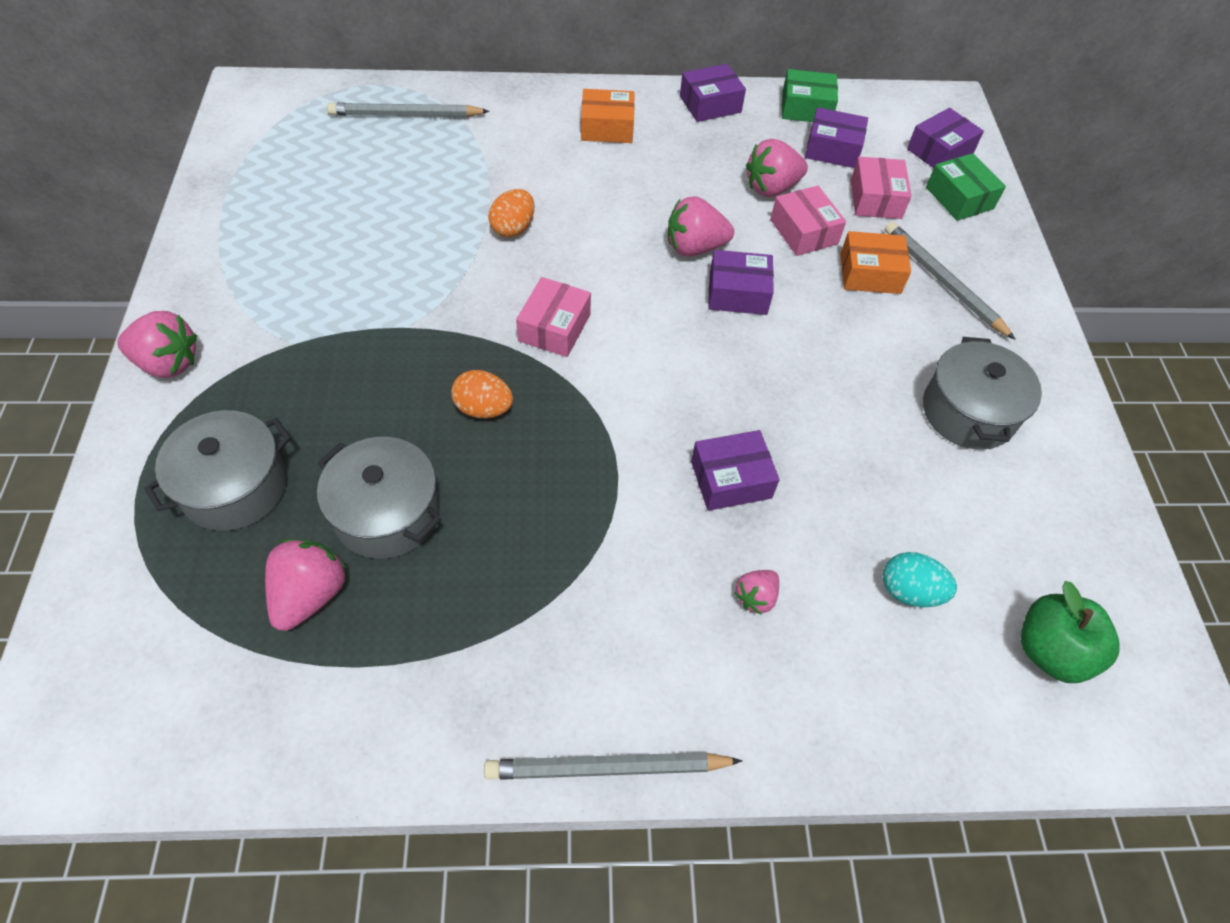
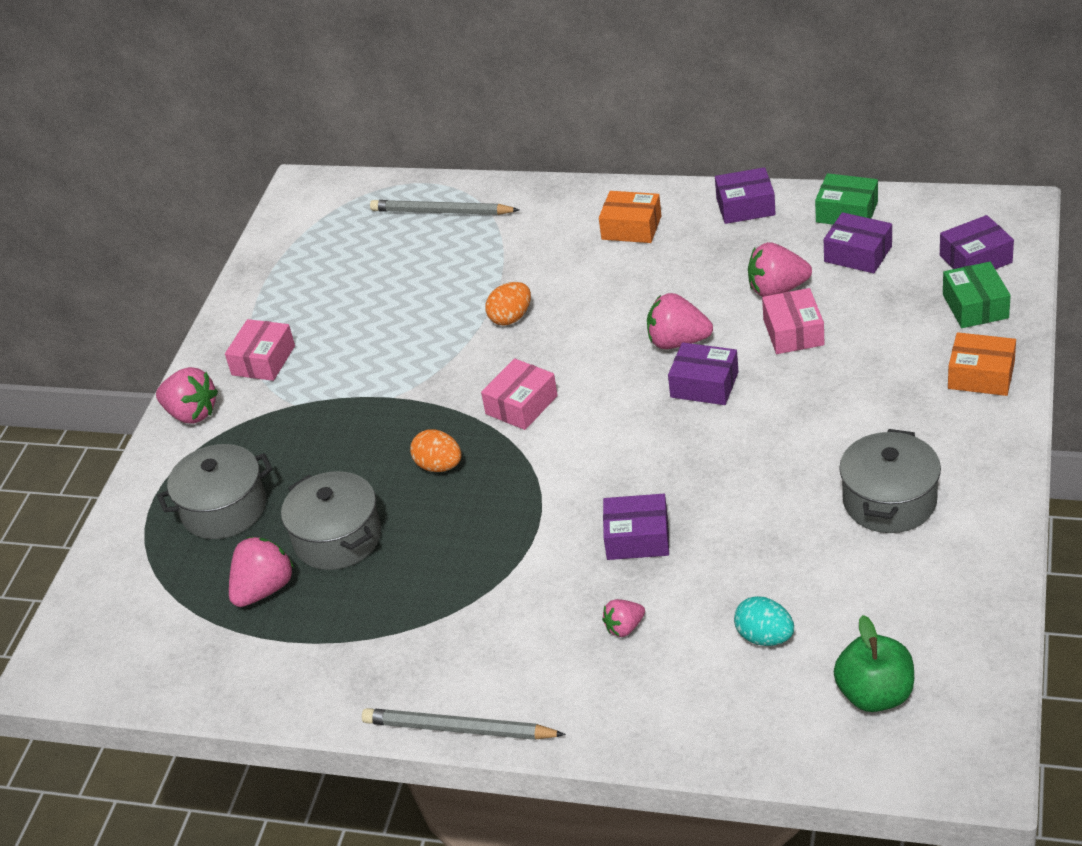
camera: 25 degrees right, 15 degrees down
(870, 273) = (845, 374): orange box -> orange box (981, 375)
(875, 199) = (883, 304): pink box -> pink box (263, 360)
(943, 282) = (919, 385): grey pencil -> none

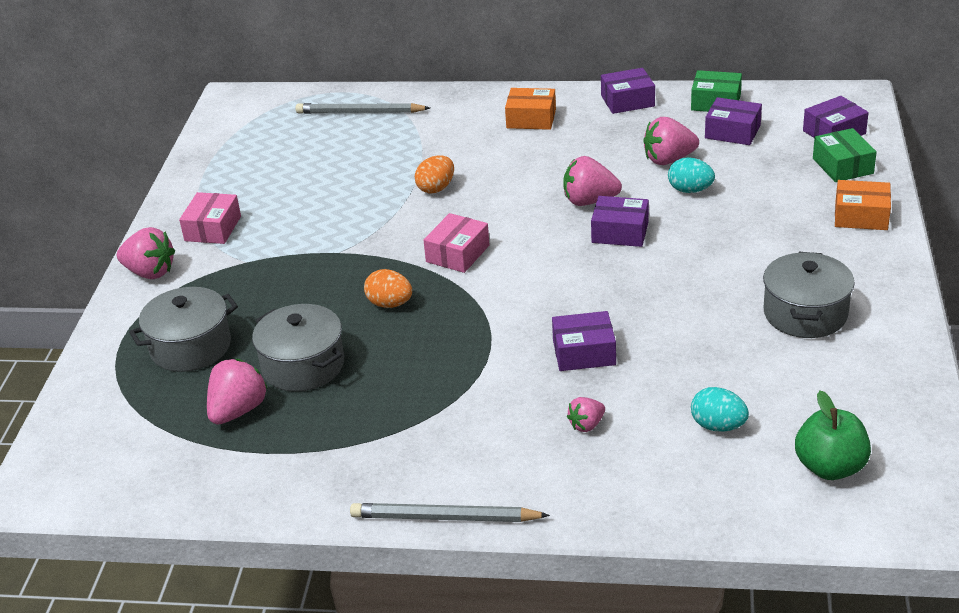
camera: 10 degrees left, 5 degrees down
(793, 332) = (690, 190): pink box -> turquoise egg

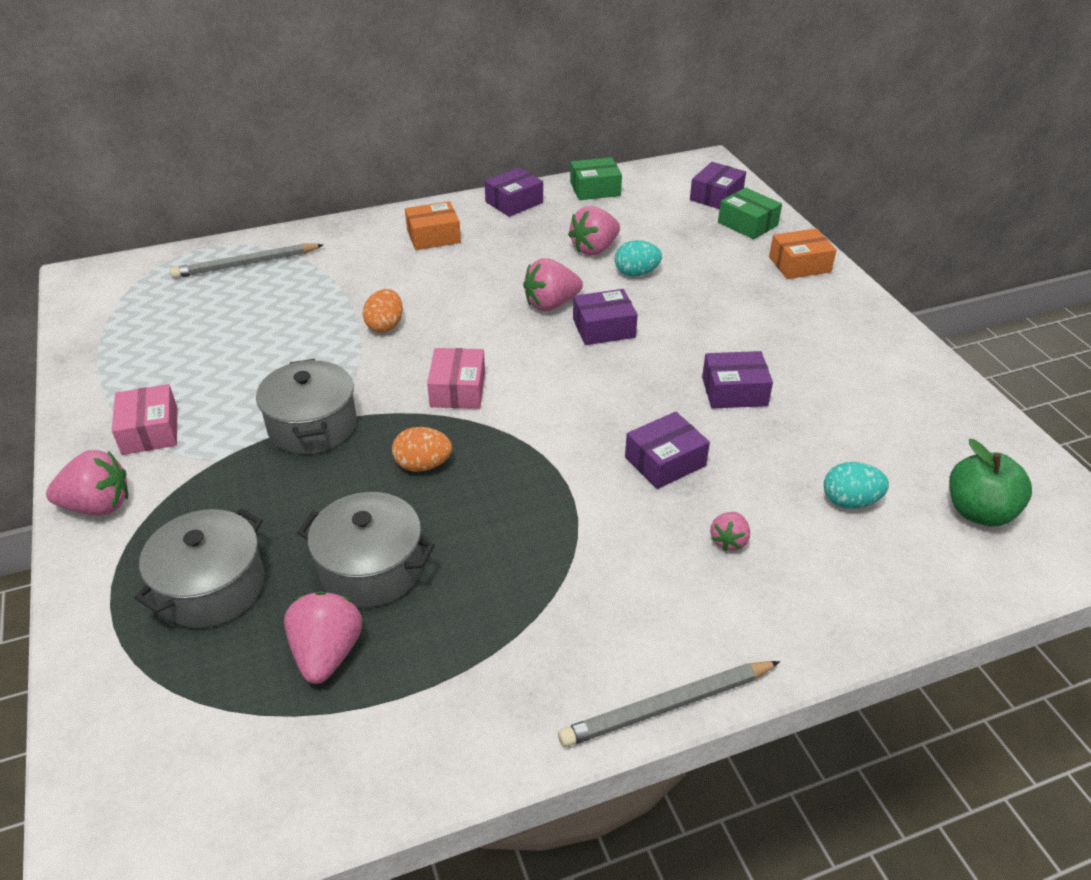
camera: 30 degrees left, 5 degrees up
(732, 132) = (630, 212): purple box -> purple box (734, 391)
(805, 313) = (830, 365): grey pot -> grey pot (312, 426)

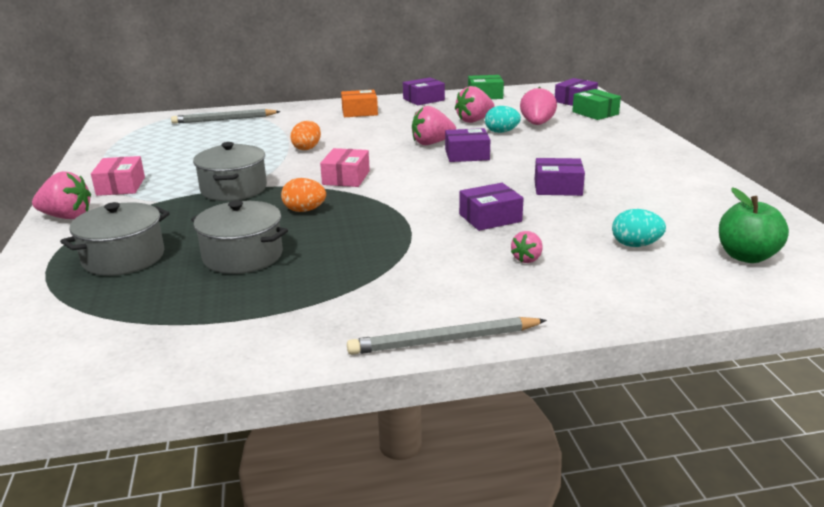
camera: 10 degrees right, 15 degrees down
(327, 653) = (190, 294): pink strawberry -> pink strawberry (537, 124)
(799, 264) = (630, 132): orange box -> none

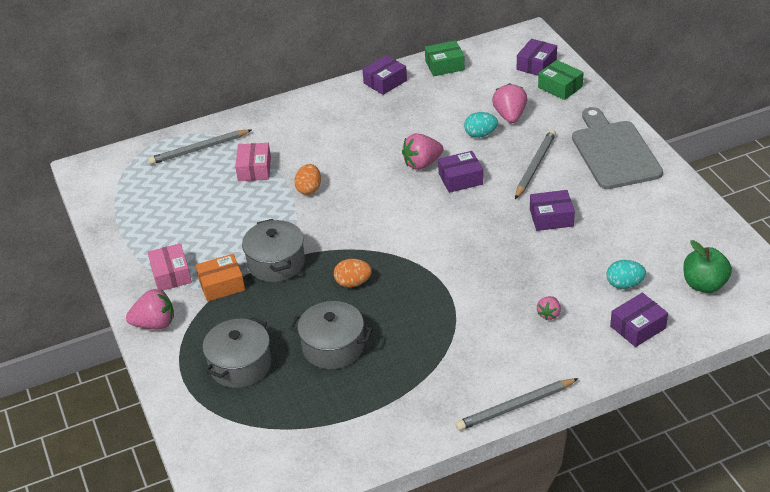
camera: 10 degrees left, 15 degrees up
(346, 178) = (367, 231): pink box -> pink box (254, 169)
(359, 112) = (330, 116): orange box -> orange box (221, 285)
(474, 120) = (449, 117): pink strawberry -> none
(490, 218) = (507, 268): purple box -> purple box (638, 327)
(552, 154) = (535, 166): none -> grey pencil
(643, 152) = (614, 152): none -> grey cutting board

